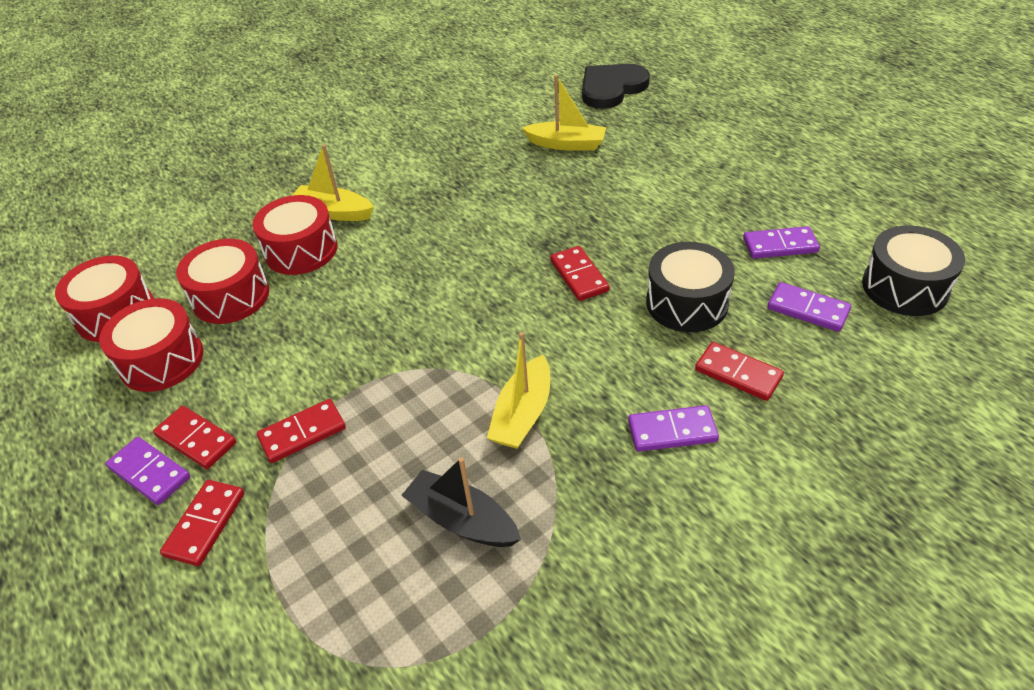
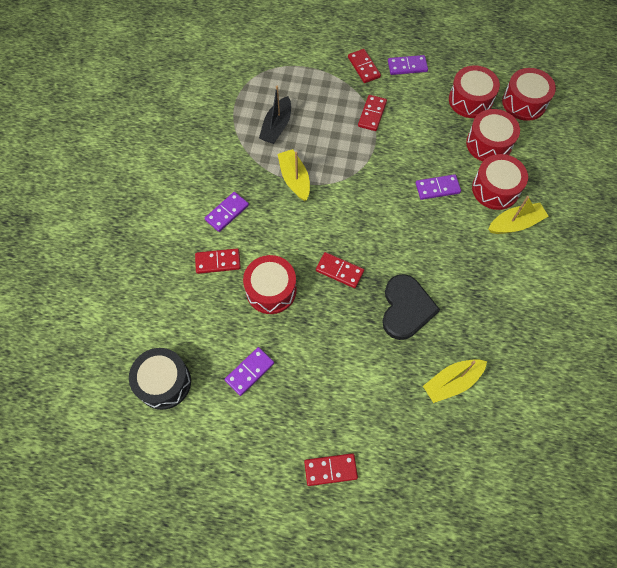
camera: 135 degrees right, 20 degrees up
(196, 439) = (408, 86): red domino -> red domino (330, 469)
(462, 520) = (277, 126): black boat -> black boat turned 120 degrees clockwise
(611, 88) = (487, 481): black heart -> black heart (406, 308)
(687, 303) = (271, 290): black drum -> red drum
(807, 309) = (207, 328): purple domino -> purple domino (437, 188)

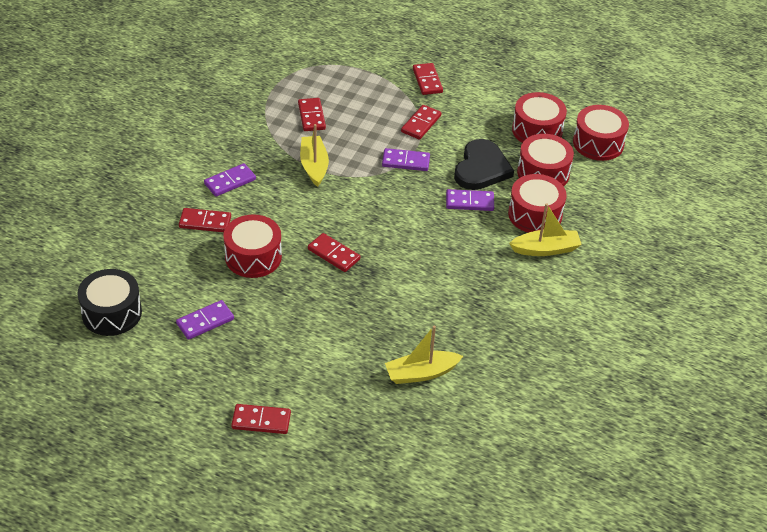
camera: 10 degrees right, 20 degrees down
(277, 126) = (311, 116): black boat -> red domino
(406, 308) = (394, 300): black heart -> black heart (481, 168)
(407, 66) = (476, 88): purple domino -> purple domino (406, 161)

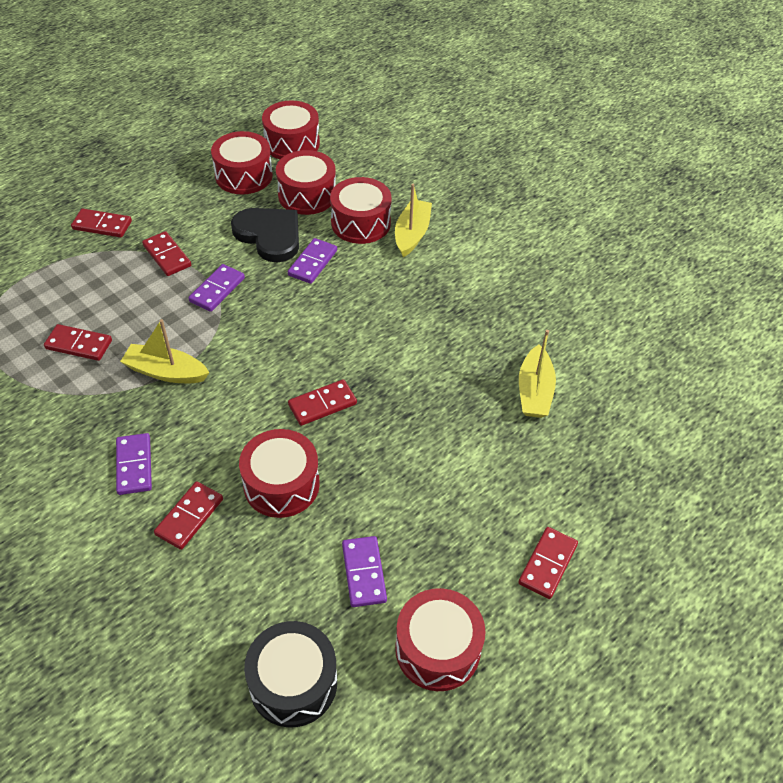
camera: 65 degrees left, 5 degrees up
(165, 377) = (437, 649): none -> red drum

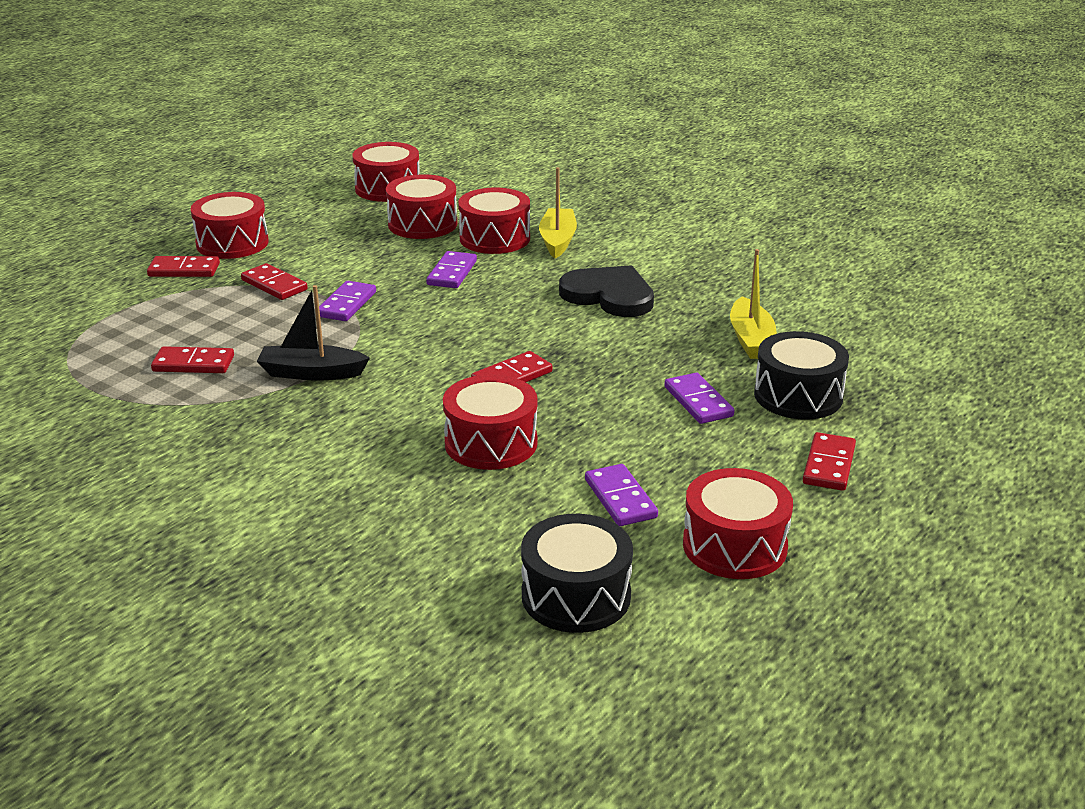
camera: 10 degrees left, 20 degrees down
(134, 465) = (303, 450): purple domino -> purple domino (698, 402)
(166, 372) = (312, 373): yellow boat -> black boat
(189, 517) = (390, 482): red domino -> none
(244, 175) = (341, 217): red drum -> red drum (232, 243)
(269, 235) = (391, 258): black heart -> black heart (609, 295)
(550, 471) = (798, 396): none -> black drum

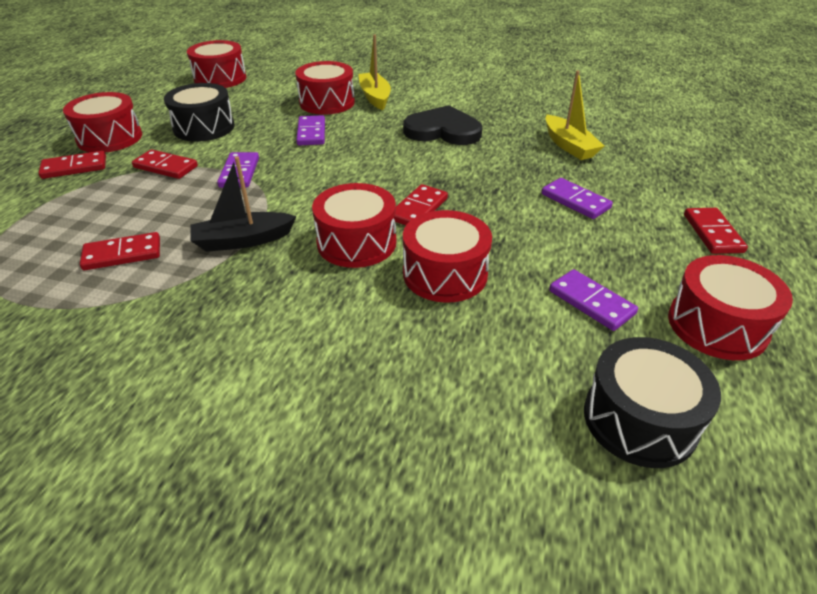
camera: 20 degrees left, 10 degrees up
(422, 224) = (264, 100): red drum -> red drum (356, 242)
(798, 396) = (639, 182): black drum -> black drum (204, 127)

